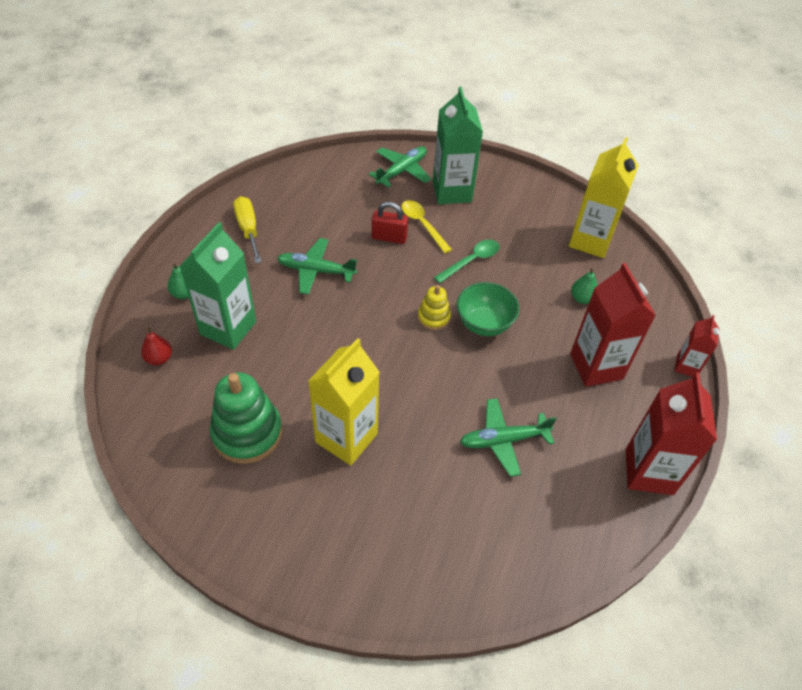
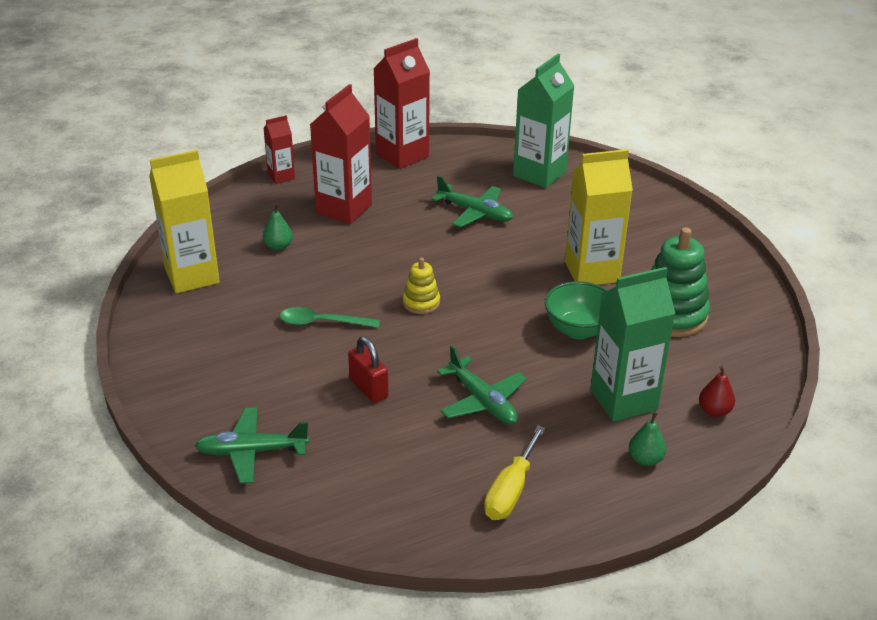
camera: 135 degrees left, 15 degrees down
(422, 225) = (318, 380): yellow spoon -> none
(452, 191) = (236, 394): green carton -> green carton (539, 174)
(484, 324) = (386, 275): green bowl -> green bowl (578, 330)

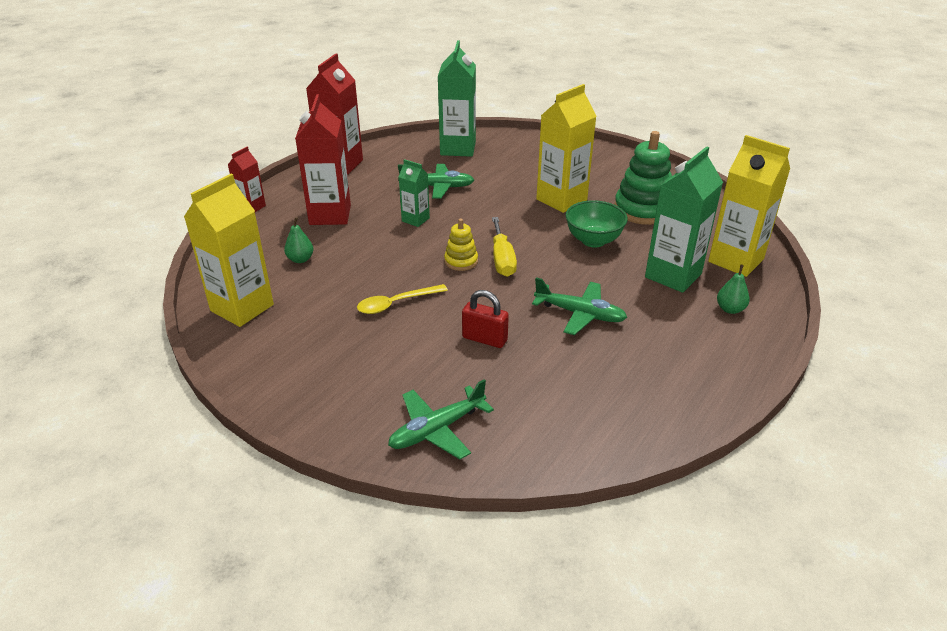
camera: 30 degrees left, 0 degrees up
(322, 322) = (396, 303): green spoon -> yellow spoon
(419, 242) = (415, 219): none -> green carton
(510, 491) = (668, 370): yellow screwdriver -> yellow screwdriver (502, 259)
(714, 411) = (736, 260): red pear -> yellow carton

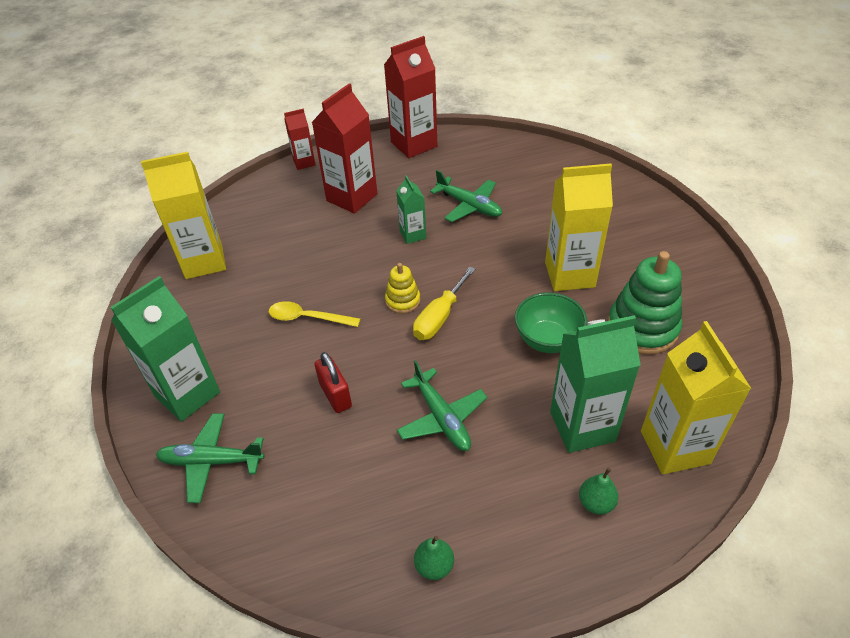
camera: 40 degrees right, 10 degrees up
(300, 259) = (286, 234): green pear -> green pear (434, 566)
(458, 148) = (535, 167): green carton -> green carton (187, 394)

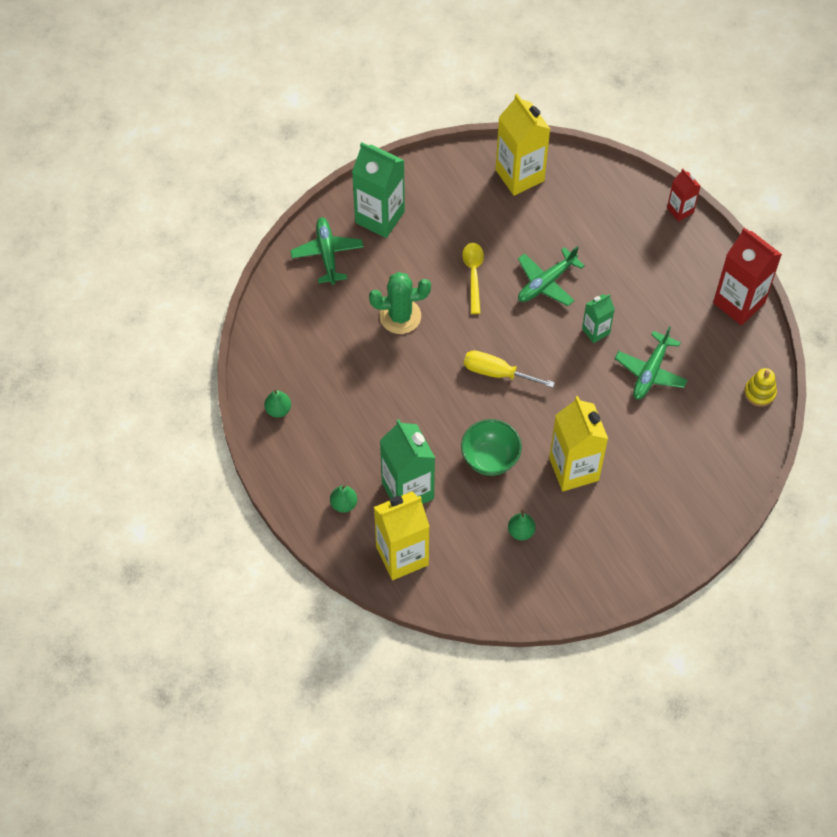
camera: 75 degrees right, 15 degrees up
(335, 395) = (400, 316): red padlock -> green cactus
(352, 197) = (636, 267): red carton -> none
(402, 301) = (509, 341): yellow stacking toy -> yellow stacking toy (759, 392)
(442, 418) = (395, 393): green plane -> green plane (546, 283)
(642, 328) = (521, 531): green stacking toy -> green pear

